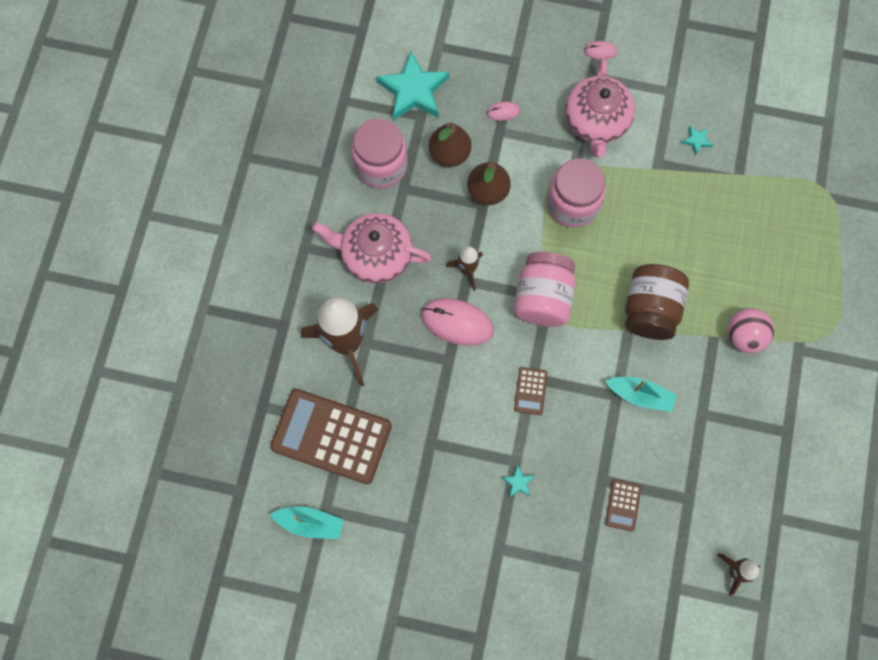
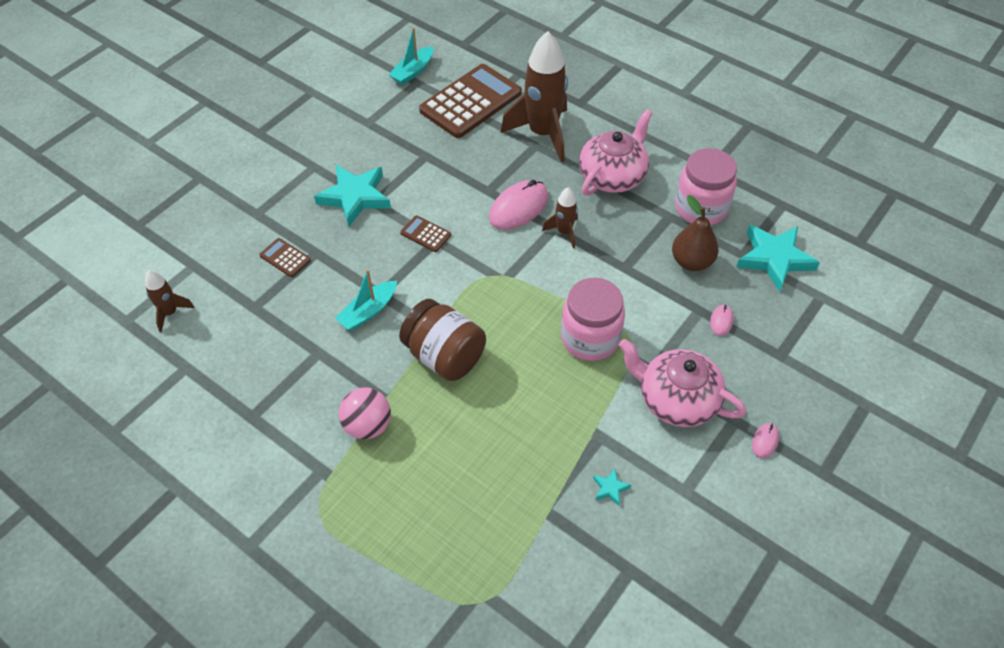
camera: 115 degrees right, 20 degrees down
(488, 191) = (637, 276): brown pear -> none
(518, 482) = (355, 197): turquoise star -> turquoise star, size x2.42
(542, 298) = (506, 276): pink jar -> none

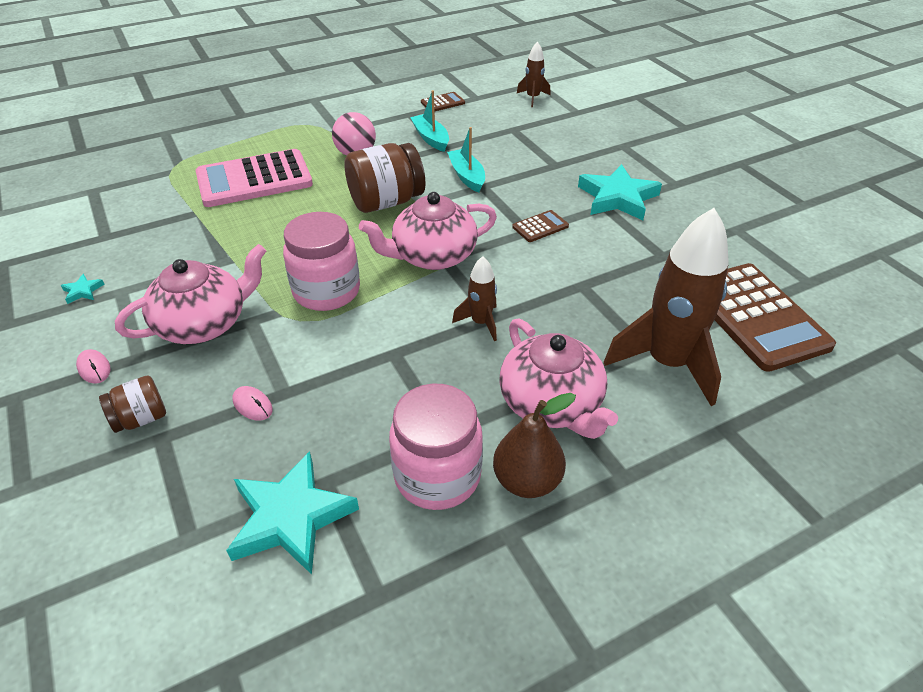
camera: 115 degrees right, 10 degrees down
(285, 258) = (558, 150): brown calculator -> brown calculator (442, 103)
(413, 72) = (832, 284): turquoise boat -> turquoise boat (431, 138)
(463, 495) = (254, 180): none -> pink calculator
(505, 289) = (432, 256): none -> pink teapot
(518, 207) = (541, 299): pink mouse -> none
(610, 488) = (174, 249): turquoise star -> turquoise star (83, 291)
(691, 262) = (356, 419): brown pear -> brown pear (527, 481)
(777, 377) = (141, 418): none -> brown jar

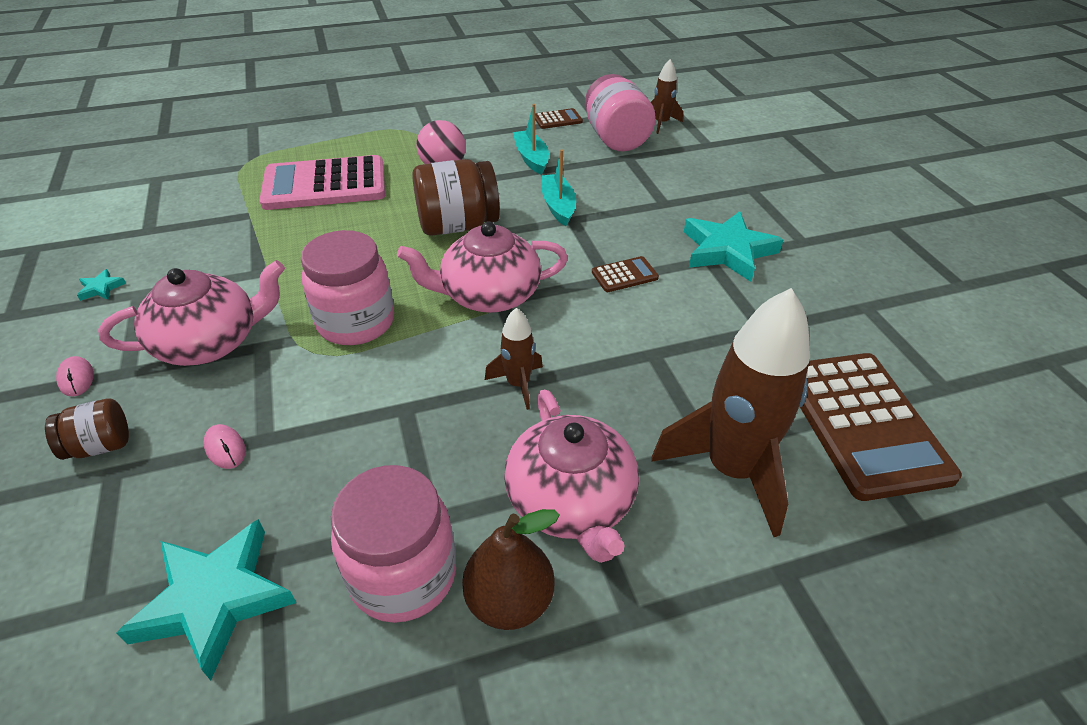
camera: 10 degrees right, 0 degrees up
(498, 115) = (616, 139): none -> pink jar

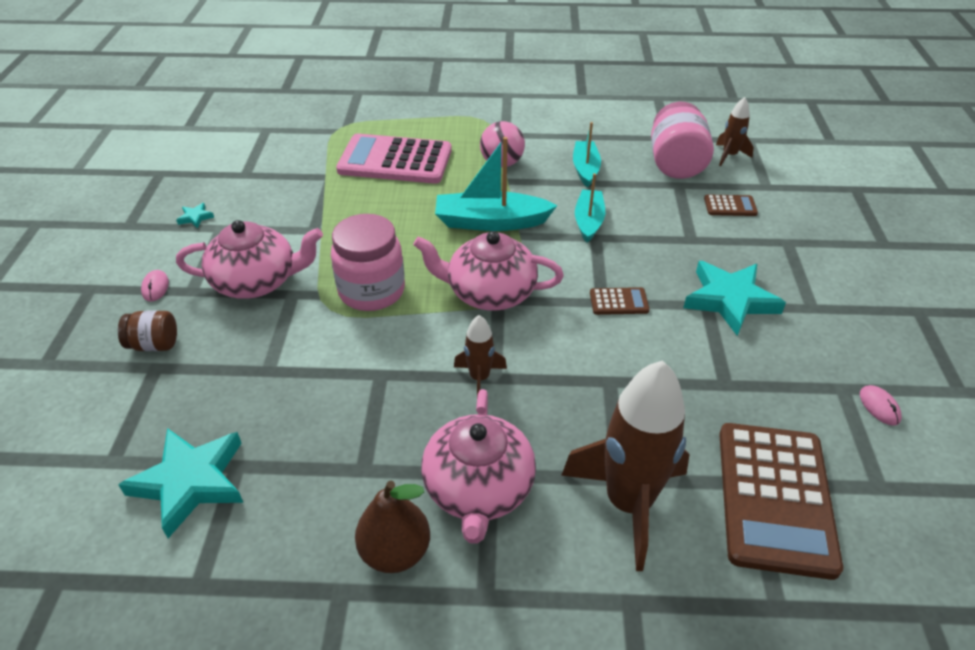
camera: 20 degrees right, 0 degrees up
(225, 448) = (237, 370): pink mouse -> pink mouse (879, 406)
(403, 575) = (325, 506): pink jar -> none
(457, 225) = (491, 222): brown jar -> turquoise boat
(557, 119) = (628, 133): brown calculator -> brown calculator (730, 206)

